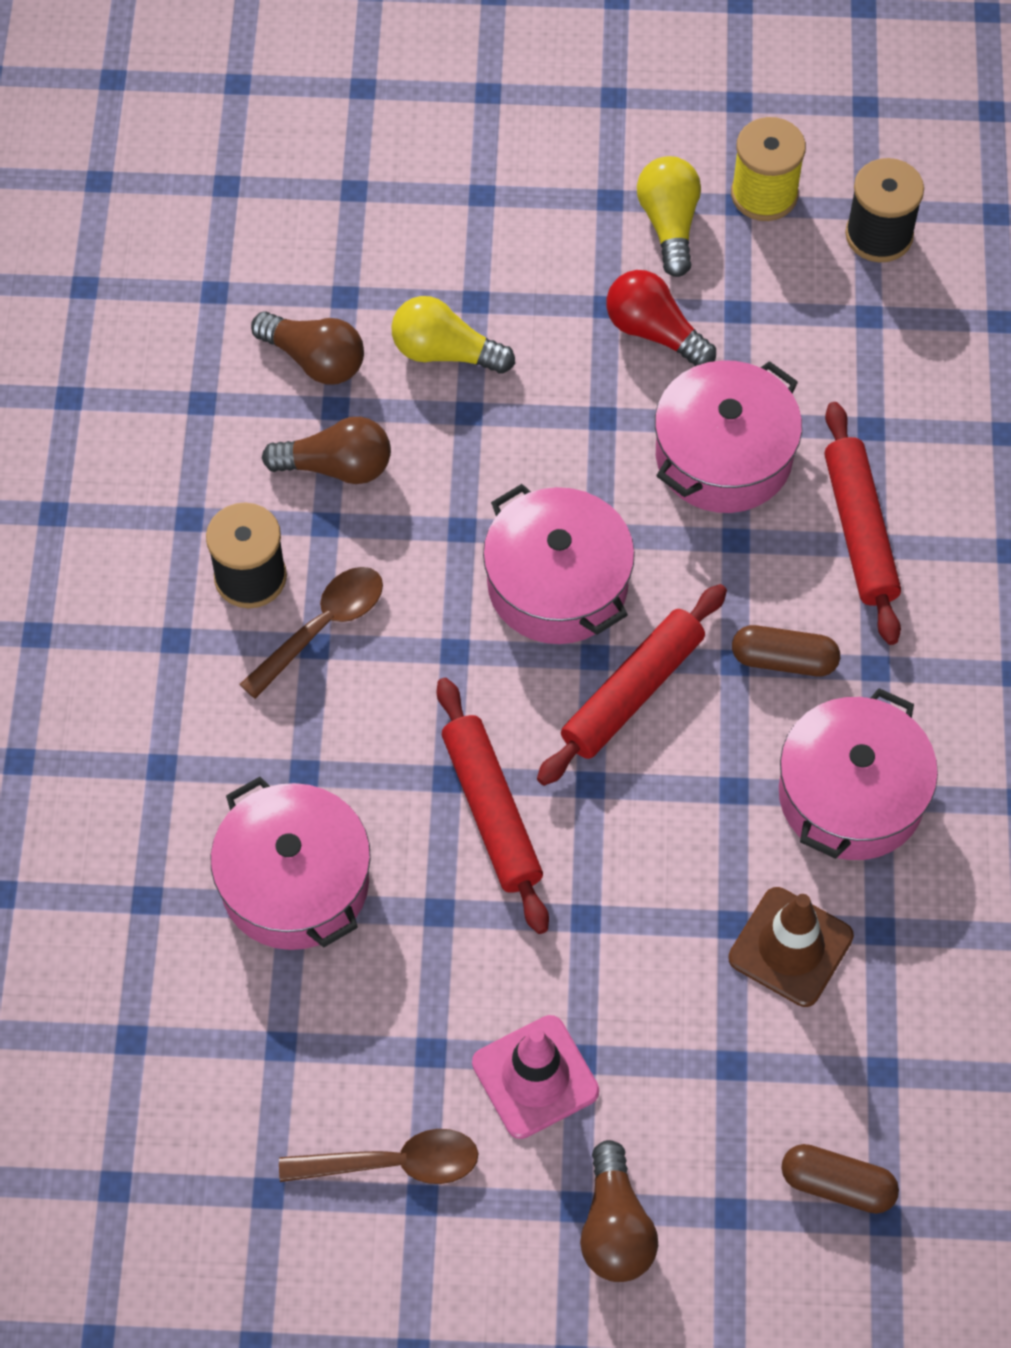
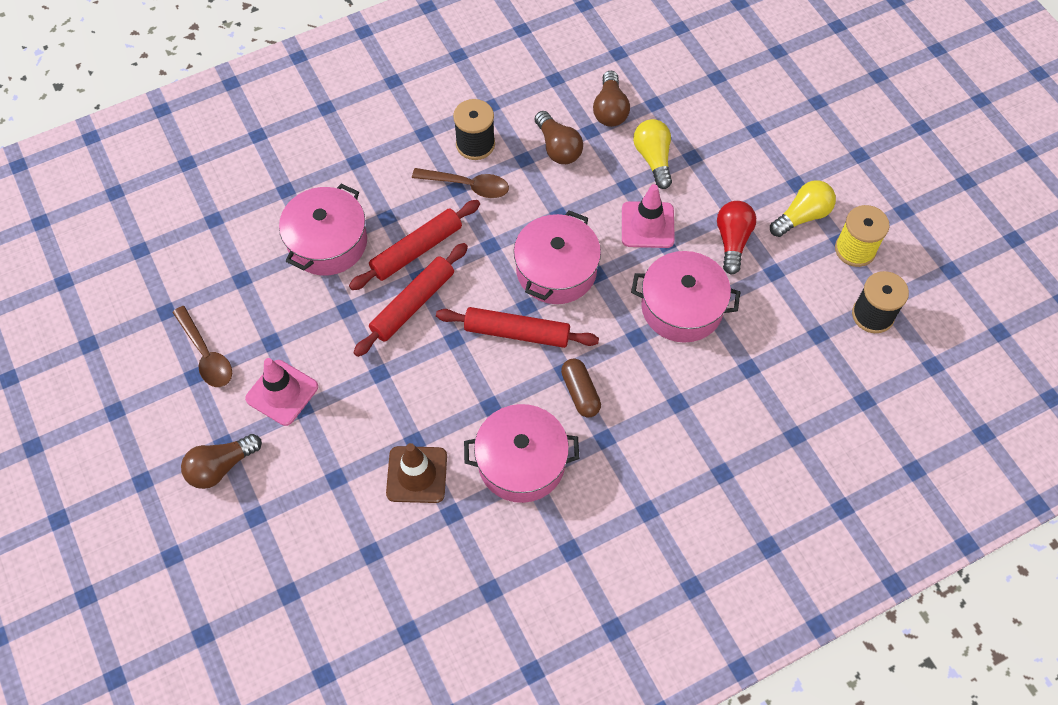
camera: 60 degrees right, 0 degrees up
(557, 423) = (647, 225): none -> pink traffic cone
(837, 1185) = (295, 560): brown capsule -> none
(860, 530) = (682, 392): red rolling pin -> red rolling pin (416, 250)

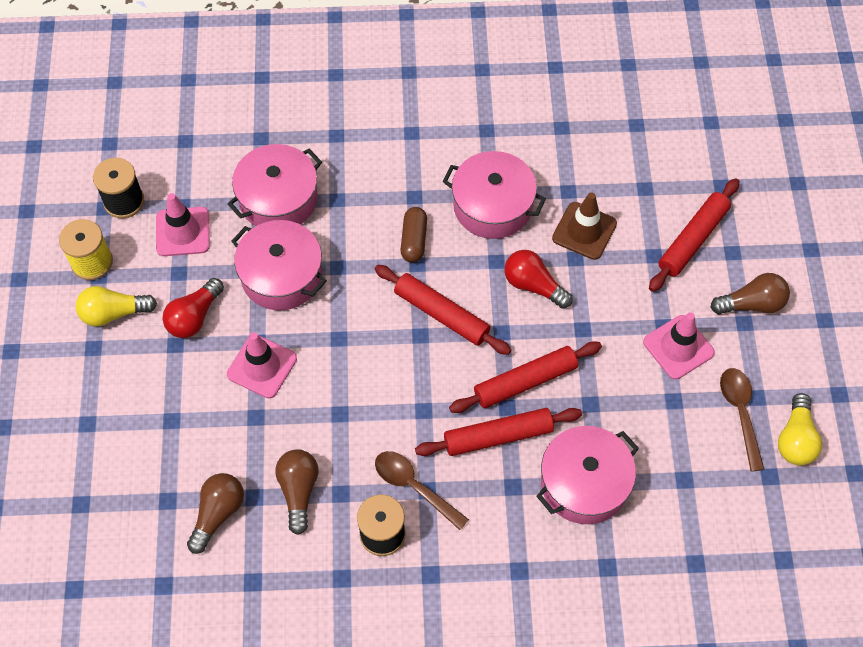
camera: 155 degrees left, 0 degrees up
(301, 513) = (693, 239): none -> red rolling pin
(444, 396) = (533, 285): none -> red light bulb
(556, 270) = (374, 358): pink pot -> pink pot (278, 199)
(653, 159) = (211, 435): yellow light bulb -> yellow light bulb (795, 439)
(798, 309) = (183, 232): none -> pink traffic cone

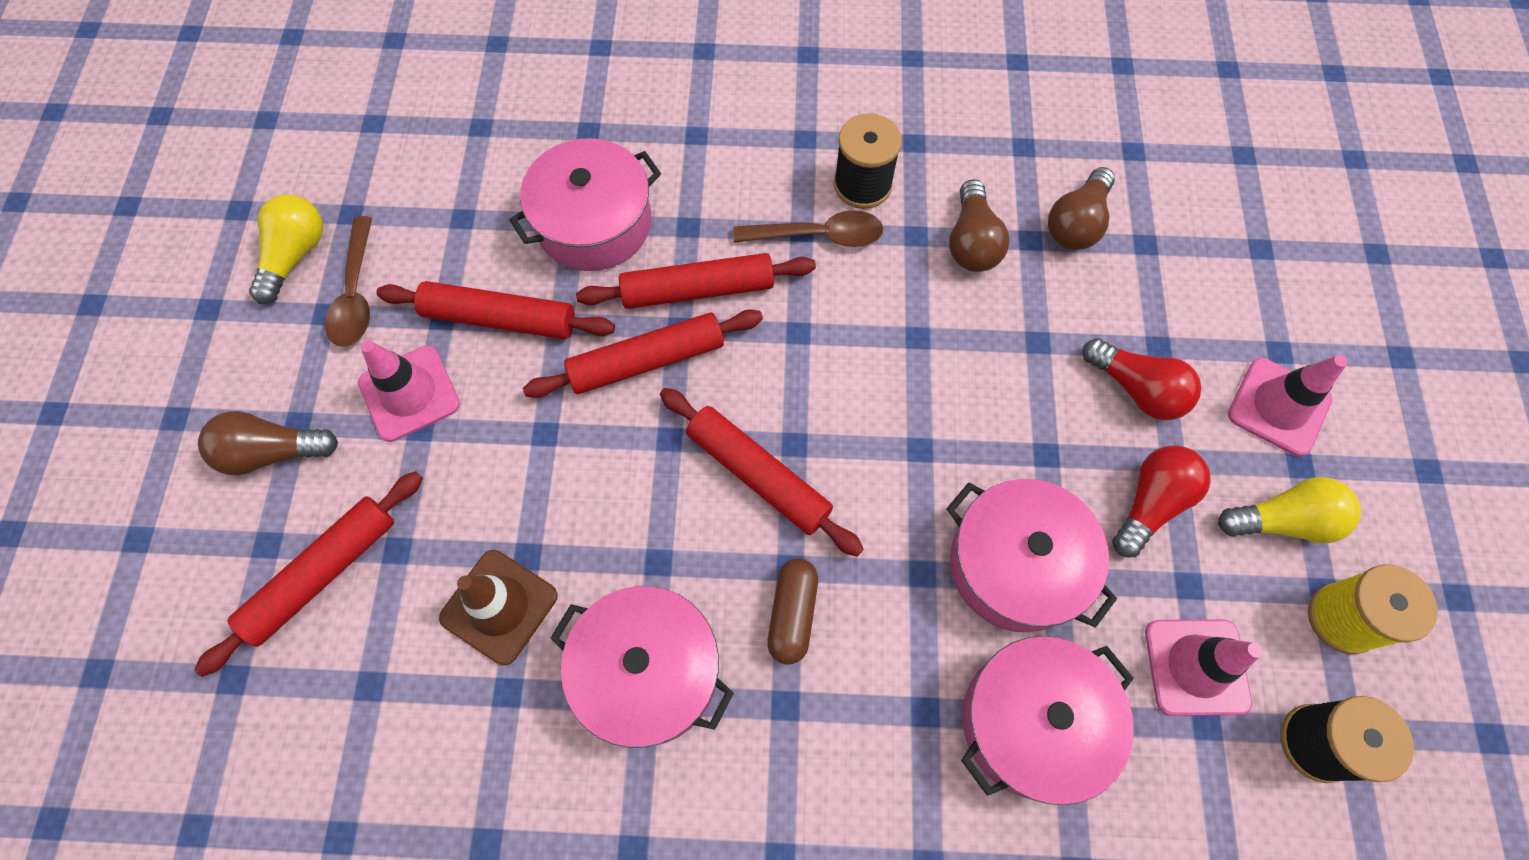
camera: 175 degrees left, 5 degrees up
(262, 366) = (1035, 414): pink traffic cone -> pink traffic cone (1279, 407)
(414, 487) = (818, 235): brown spoon -> brown spoon turned 45 degrees counterclockwise
(533, 285) = (605, 512): red light bulb -> red light bulb (1137, 389)
(633, 403) = (500, 319): none -> red rolling pin

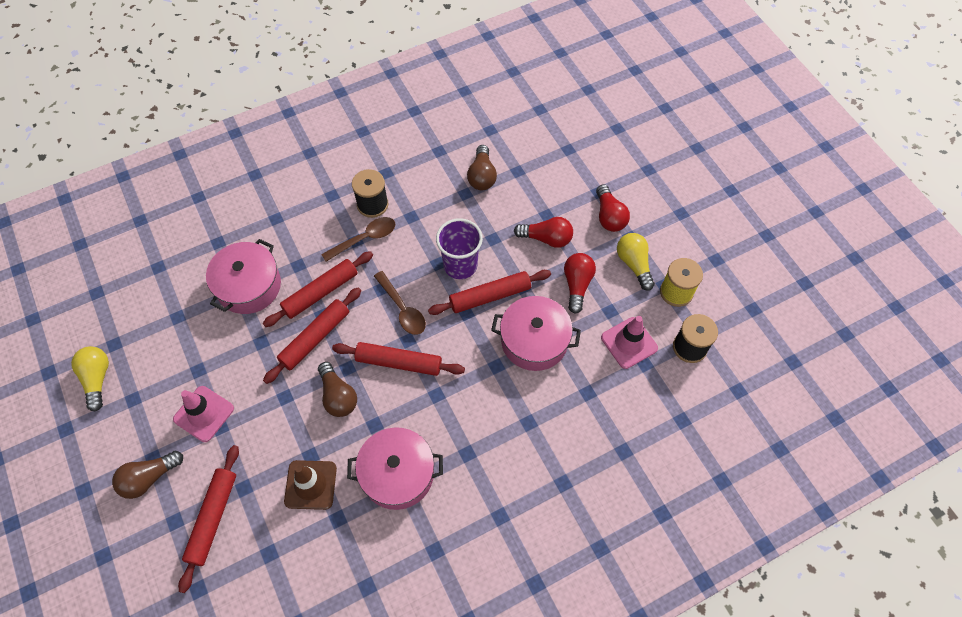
camera: 30 degrees left, 5 degrees down
(356, 294) = (144, 381): brown spoon -> brown spoon (402, 309)
(500, 319) = (228, 355): red rolling pin -> red rolling pin (490, 296)
(792, 614) = (448, 414): brown capsule -> none
(955, 360) = (460, 265): none -> purple cup
(972, 242) = (439, 207): brown light bulb -> brown light bulb (338, 396)
(1032, 722) = (575, 402): pink pot -> none
(1279, 407) = (609, 216): pink traffic cone -> red light bulb
(1282, 521) = (634, 264): yellow light bulb -> yellow light bulb turned 75 degrees counterclockwise

